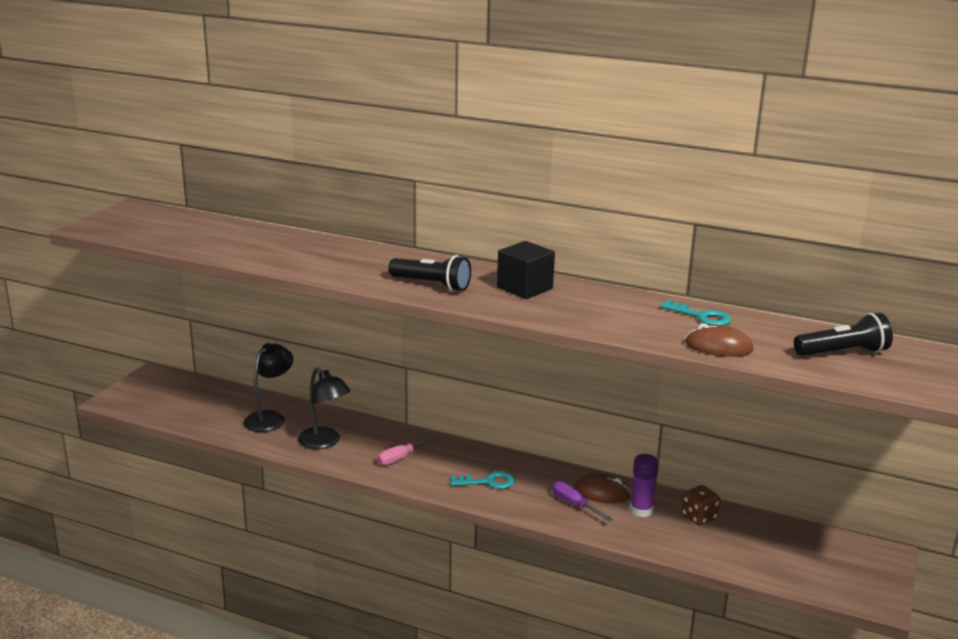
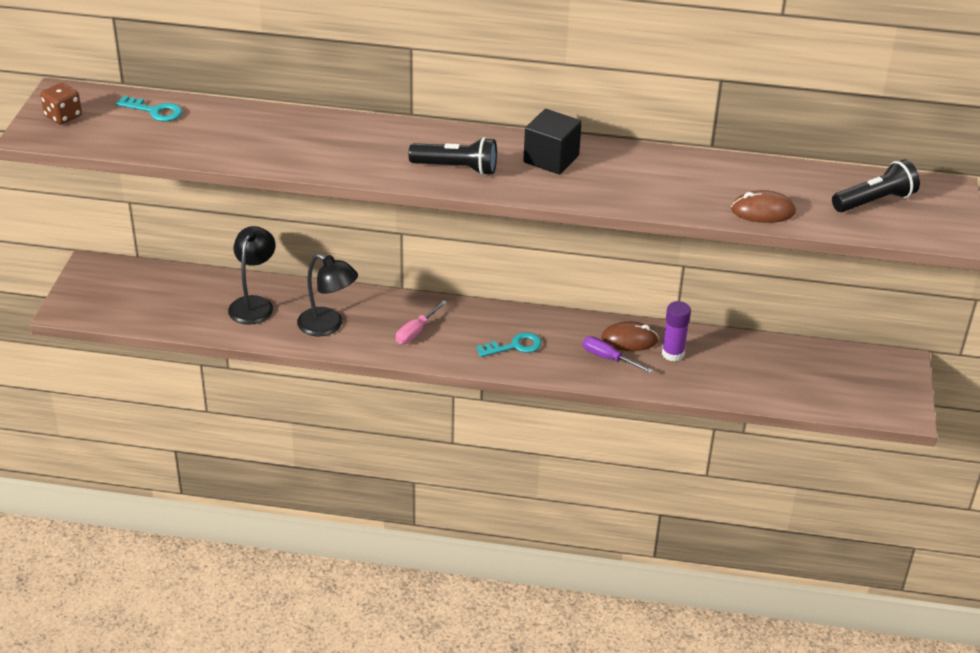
camera: 15 degrees left, 15 degrees up
(699, 517) = (728, 352): brown dice -> brown dice (63, 116)
(701, 316) = (734, 173): turquoise key -> turquoise key (154, 111)

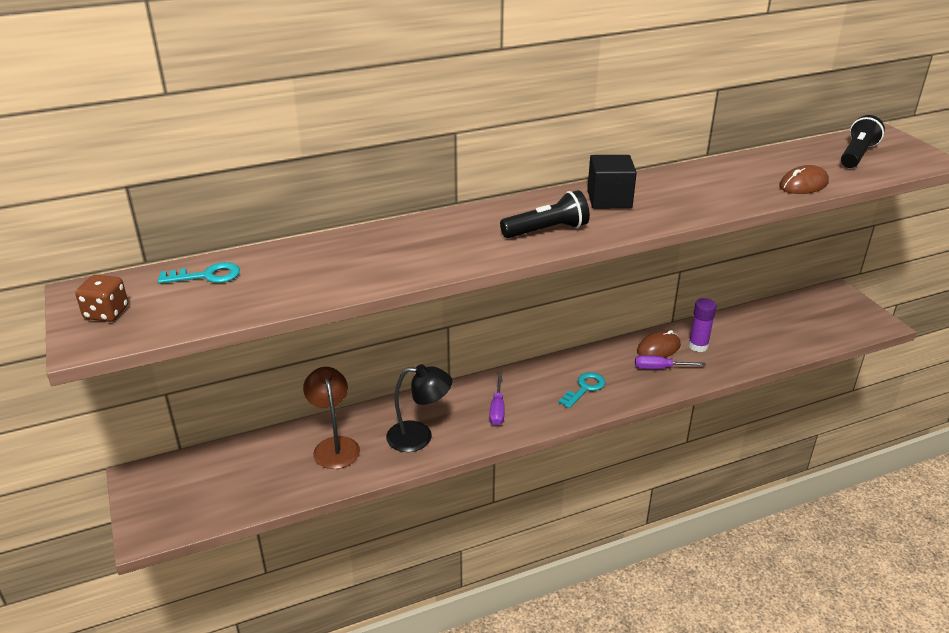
camera: 30 degrees left, 5 degrees down
(254, 304) = (334, 446): black lamp -> brown lamp
(416, 332) = (497, 410): pink screwdriver -> purple screwdriver

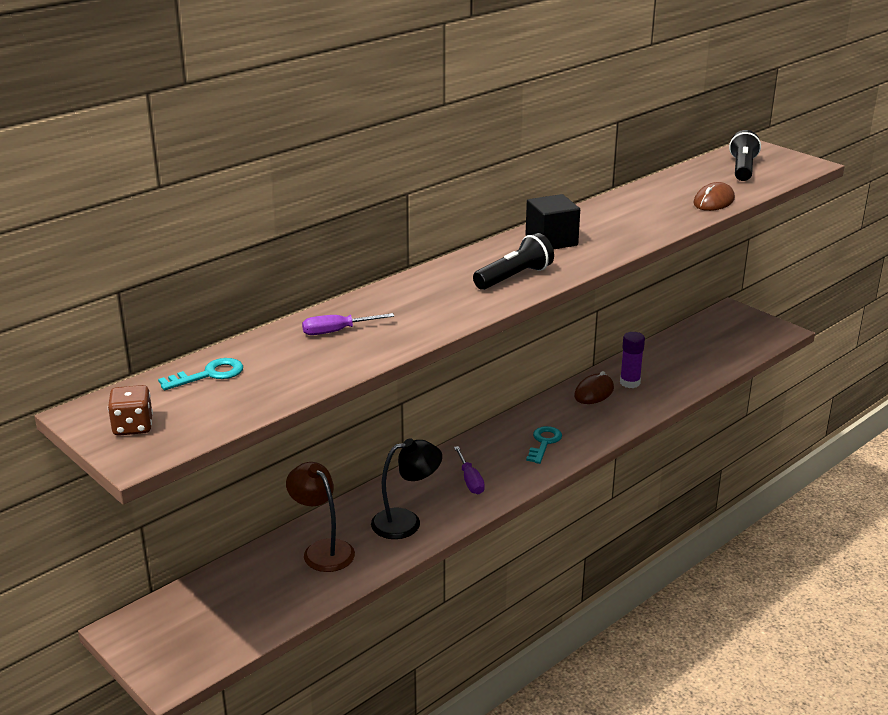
camera: 20 degrees left, 5 degrees down
(660, 368) = (605, 410): purple screwdriver -> purple screwdriver (337, 331)

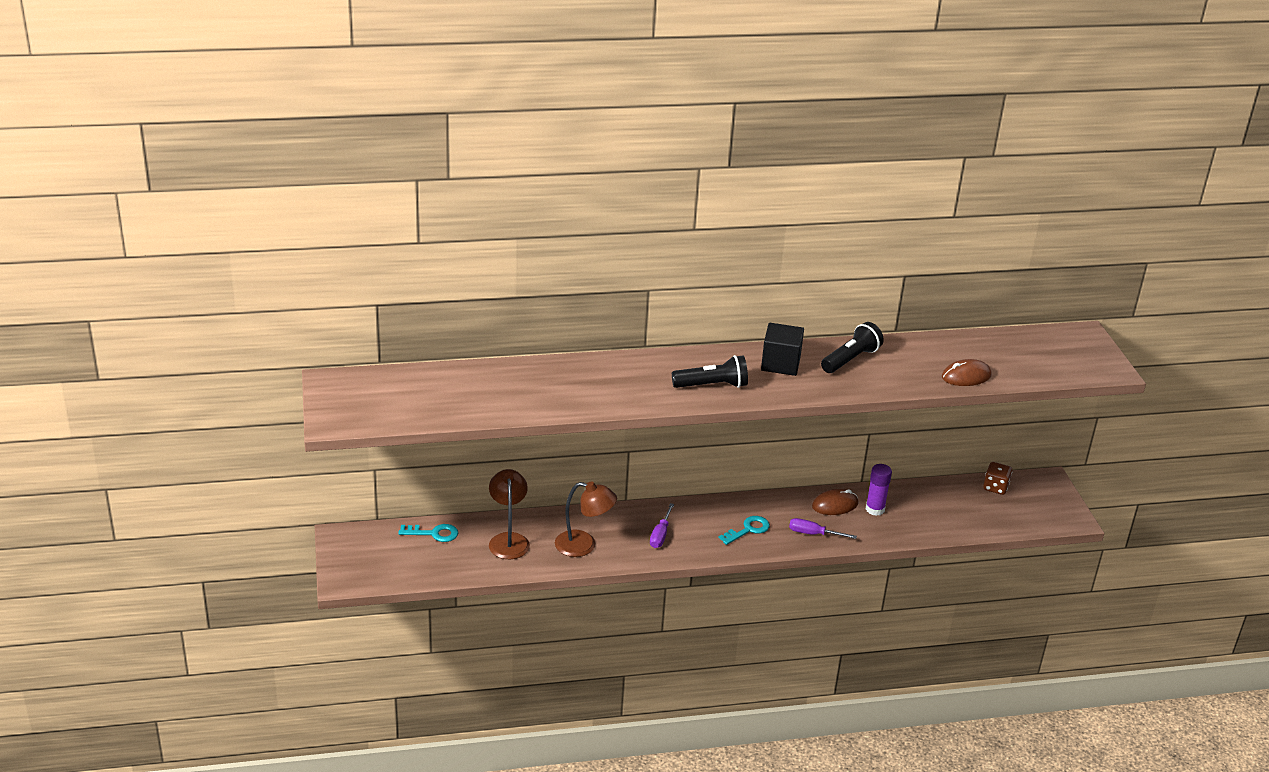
camera: 30 degrees right, 5 degrees up
(133, 427) = (348, 401): brown dice -> brown dice (995, 487)
(209, 375) = (425, 382): turquoise key -> turquoise key (433, 533)
(337, 331) = (538, 381): purple screwdriver -> purple screwdriver (813, 534)
(406, 522) = (584, 545): black lamp -> brown lamp
(742, 169) = (1040, 353): black flashlight -> black flashlight (850, 359)

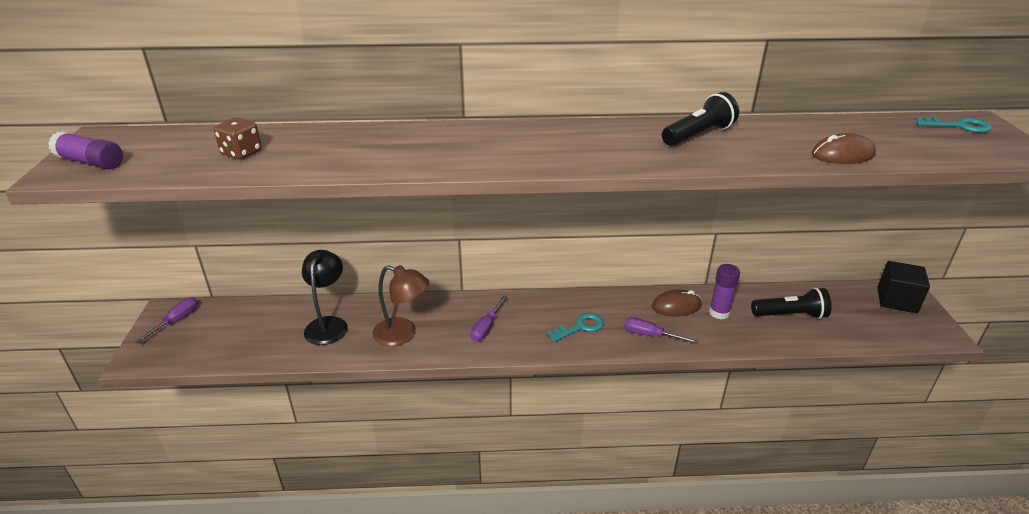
camera: 10 degrees right, 0 degrees up
(350, 410) = (91, 162): none -> purple glue stick
(357, 544) = (176, 321): none -> purple screwdriver
(433, 533) = (257, 314): turquoise key -> turquoise key (958, 126)
(508, 540) = (328, 324): brown lamp -> black lamp
(712, 385) = (527, 153): black flashlight -> black flashlight (790, 315)
(780, 364) = (614, 136): black cube -> black cube (896, 300)
(995, 487) = (849, 296): brown dice -> brown dice (241, 153)

